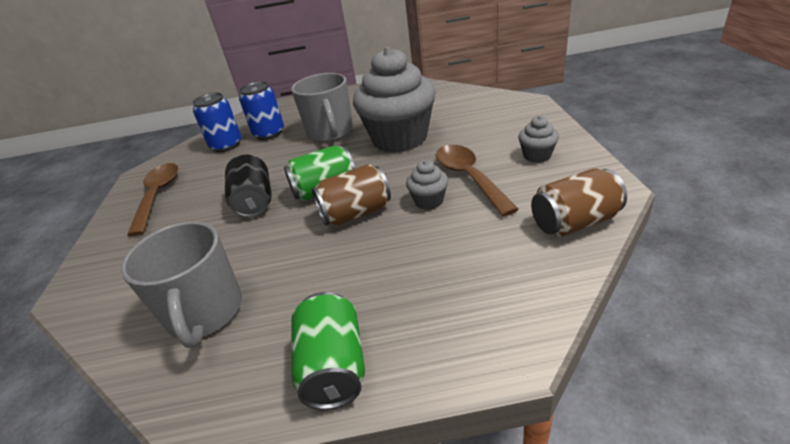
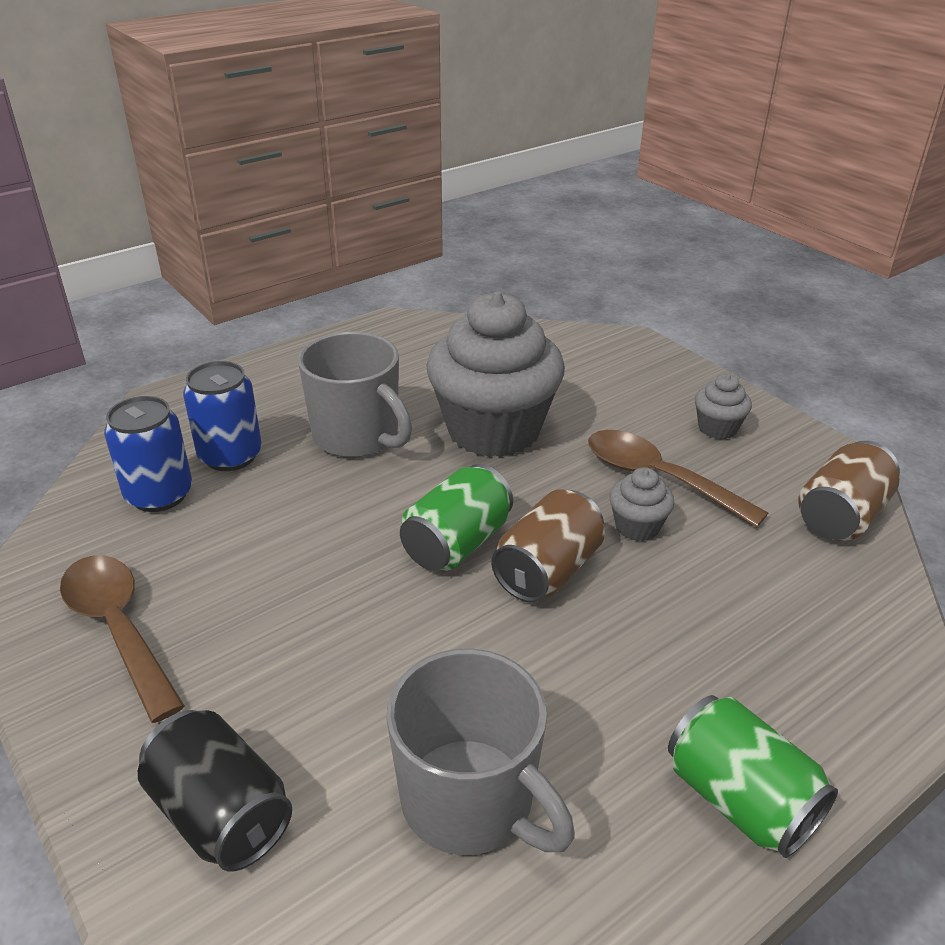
camera: 35 degrees left, 0 degrees up
(254, 202) = (347, 593): black can -> black can (221, 814)

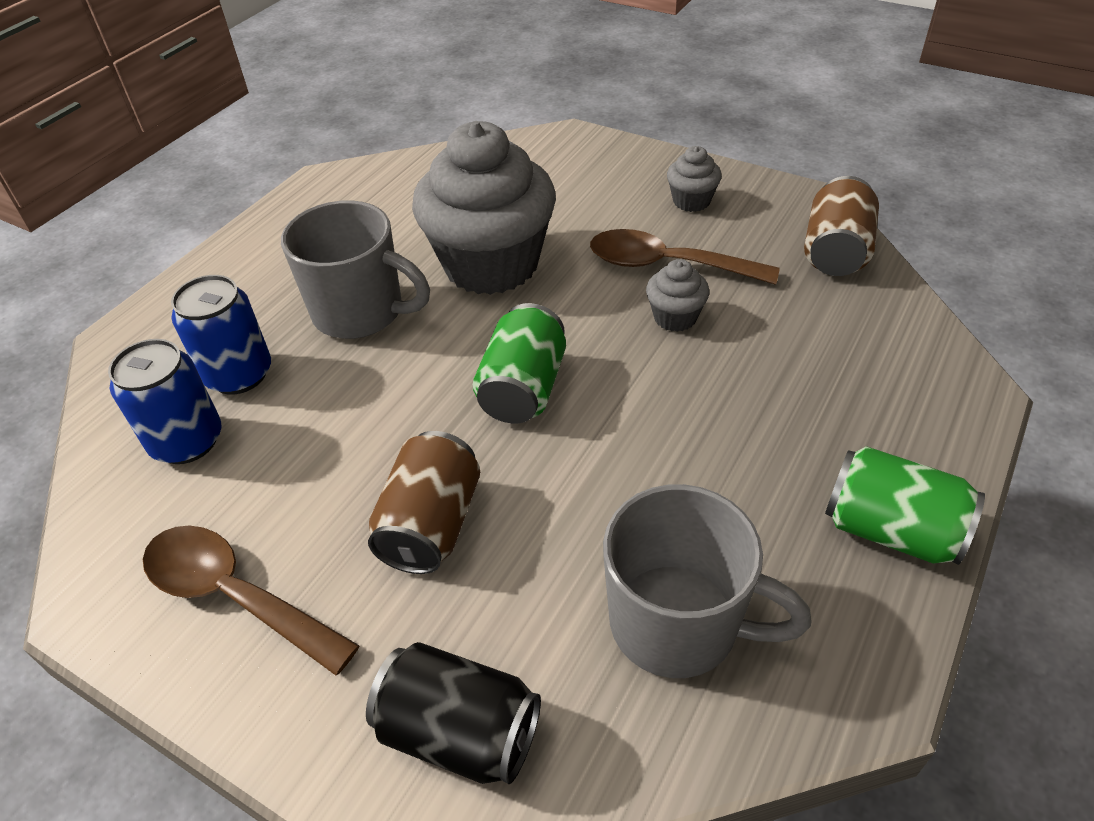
camera: 20 degrees left, 10 degrees up
(547, 571) = (621, 386): brown can -> brown can (431, 524)

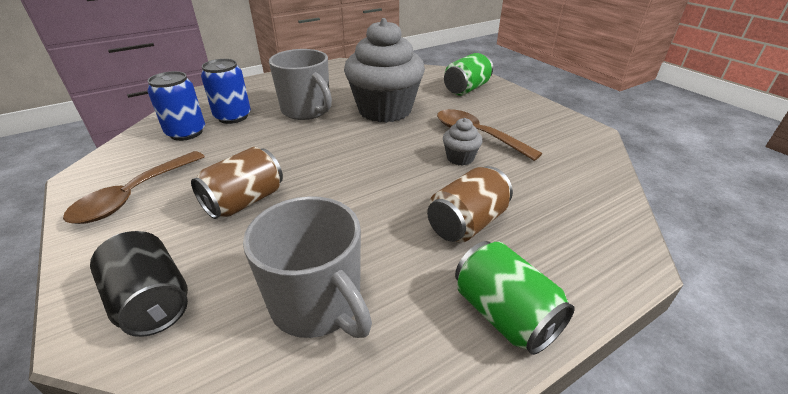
camera: 25 degrees right, 10 degrees down
(235, 596) = (134, 195): brown spoon -> brown spoon turned 120 degrees counterclockwise
(523, 389) = (349, 162): green can -> green can (466, 89)
(691, 201) = (516, 113): grey cupcake -> none
(835, 252) = (588, 158): brown can -> brown can (467, 223)

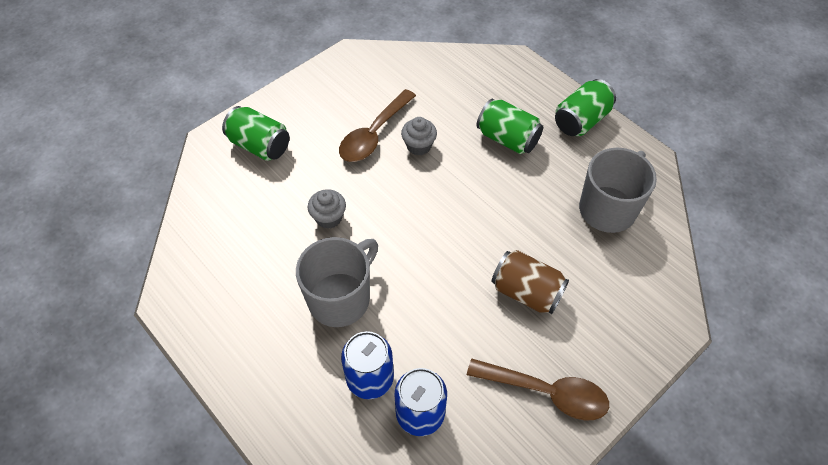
camera: 100 degrees left, 20 degrees up
(151, 301) = (642, 303): black can -> none
(385, 110) = (329, 218): grey cupcake -> grey cupcake, size x0.42
(467, 223) = (507, 139): brown can -> green can

